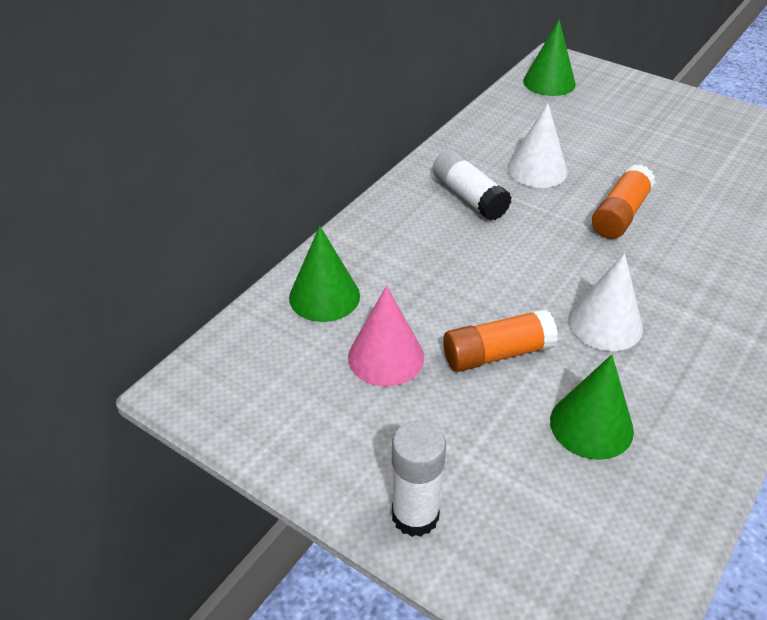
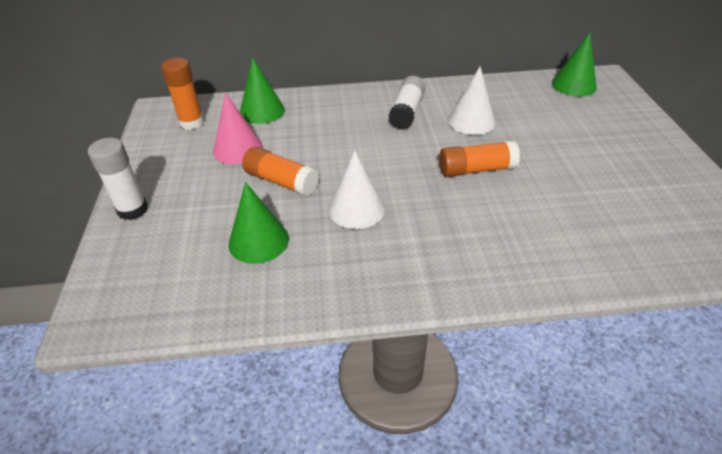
camera: 50 degrees right, 0 degrees up
(269, 370) = (191, 123): none -> orange glue stick

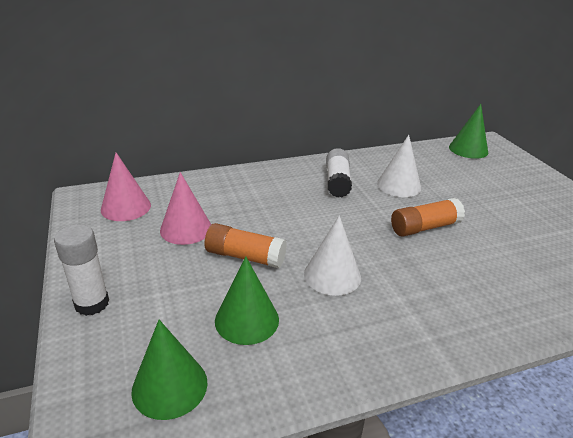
camera: 15 degrees left, 10 degrees down
(191, 123) = (126, 207): orange glue stick -> pink cone
(262, 111) = (196, 190): green cone -> green cone (169, 386)

